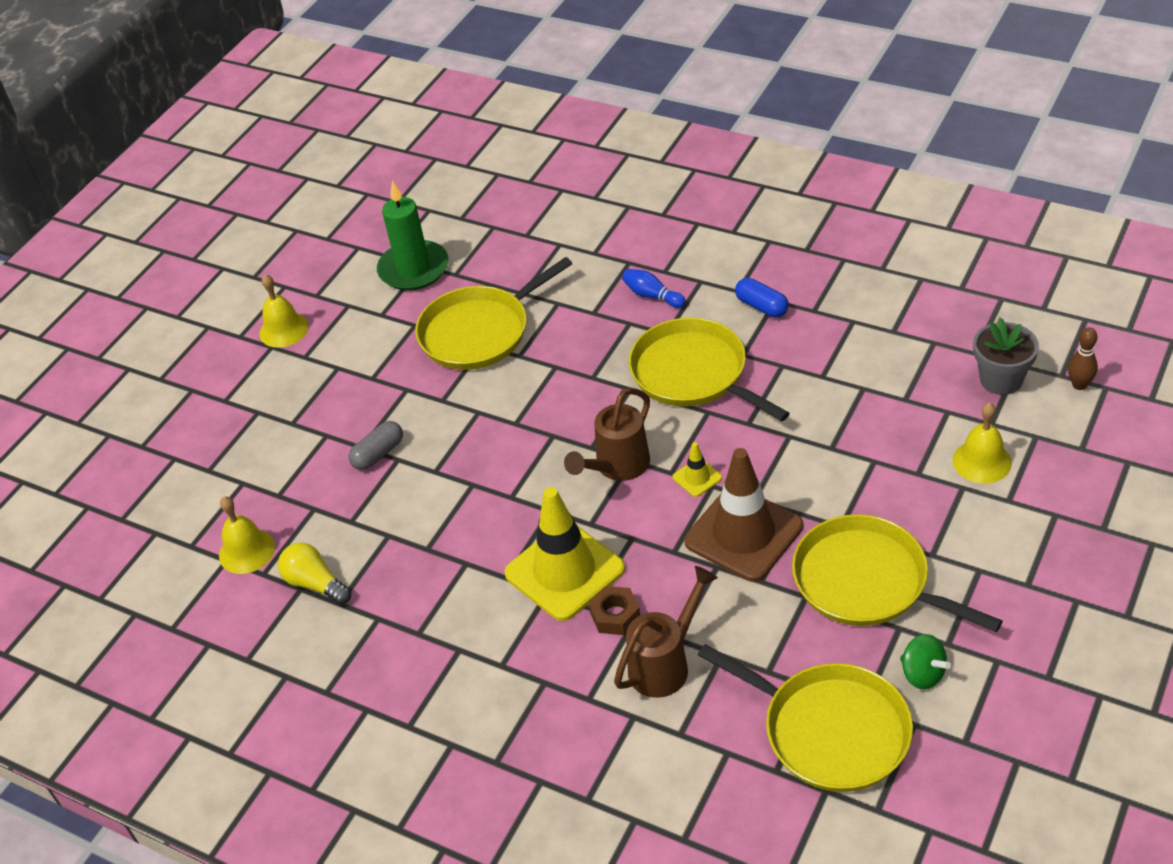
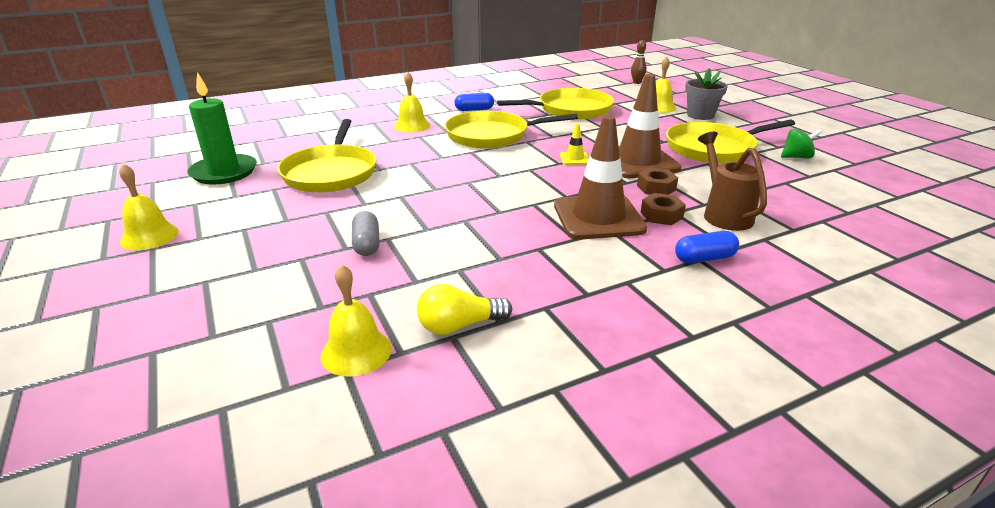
camera: 60 degrees left, 15 degrees down
(548, 685) = (704, 258): none -> blue capsule
(564, 571) = (598, 217): yellow traffic cone -> brown traffic cone
(617, 467) = (530, 174): brown watering can -> none
(652, 296) = (412, 126): blue bowling pin -> yellow bell
(682, 582) = (656, 188): none -> brown nut
(829, 730) = (823, 189): yellow pan -> yellow pan (571, 110)
(1001, 380) = (611, 90): grey flower pot -> grey flower pot (700, 115)

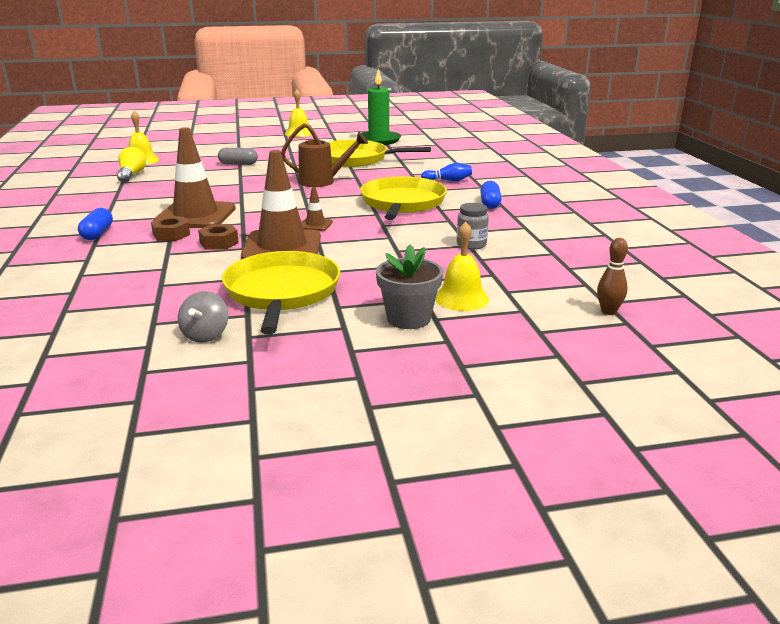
camera: 105 degrees right, 5 degrees down
(412, 126) = (448, 181): yellow bell -> blue bowling pin
(571, 110) = (471, 245): yellow pan -> grey jar
(574, 159) = (315, 225): yellow traffic cone -> brown traffic cone
(724, 214) = (141, 256): brown watering can -> brown watering can (323, 182)
(796, 157) = (205, 335): green spinning top -> grey spinning top

